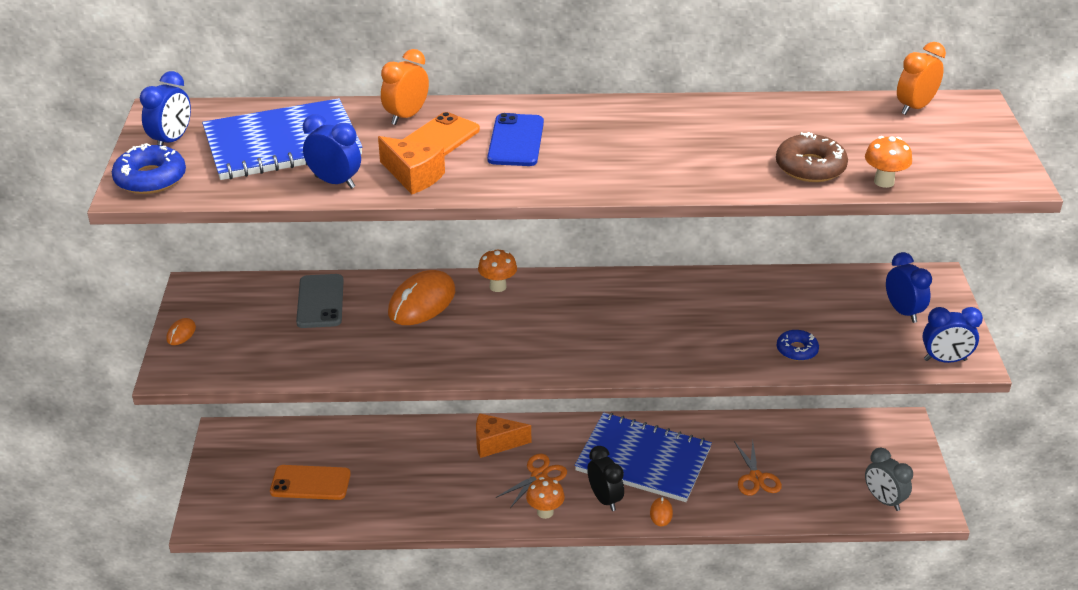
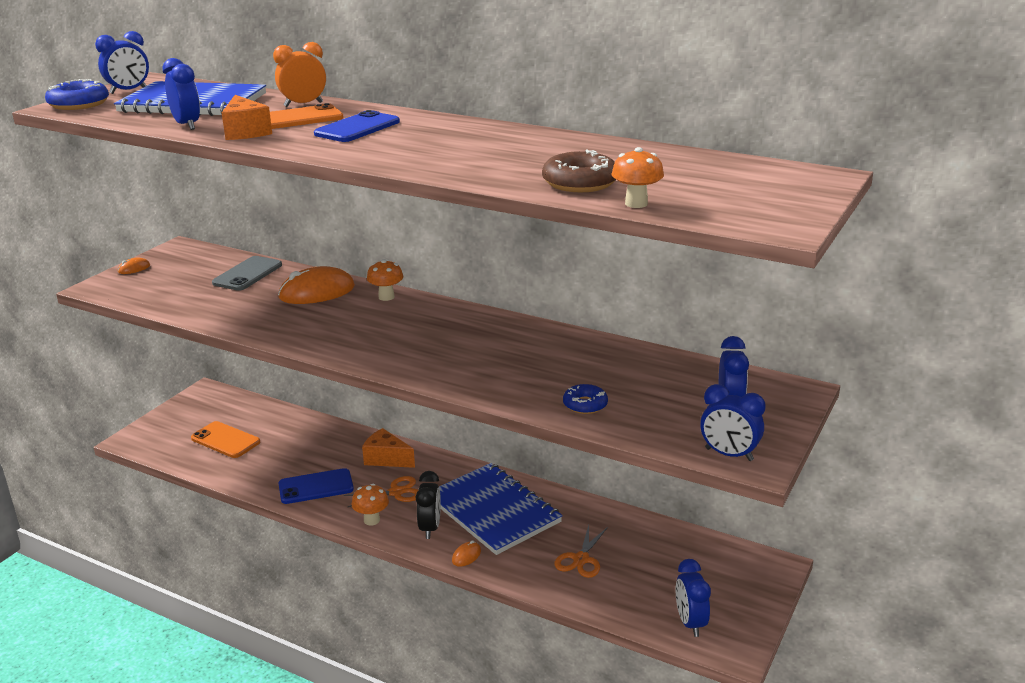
camera: 30 degrees right, 10 degrees down
(458, 499) = (316, 487): none -> blue phone
(883, 500) = (690, 623): grey clock -> blue clock
(914, 107) = (755, 167): orange clock -> none

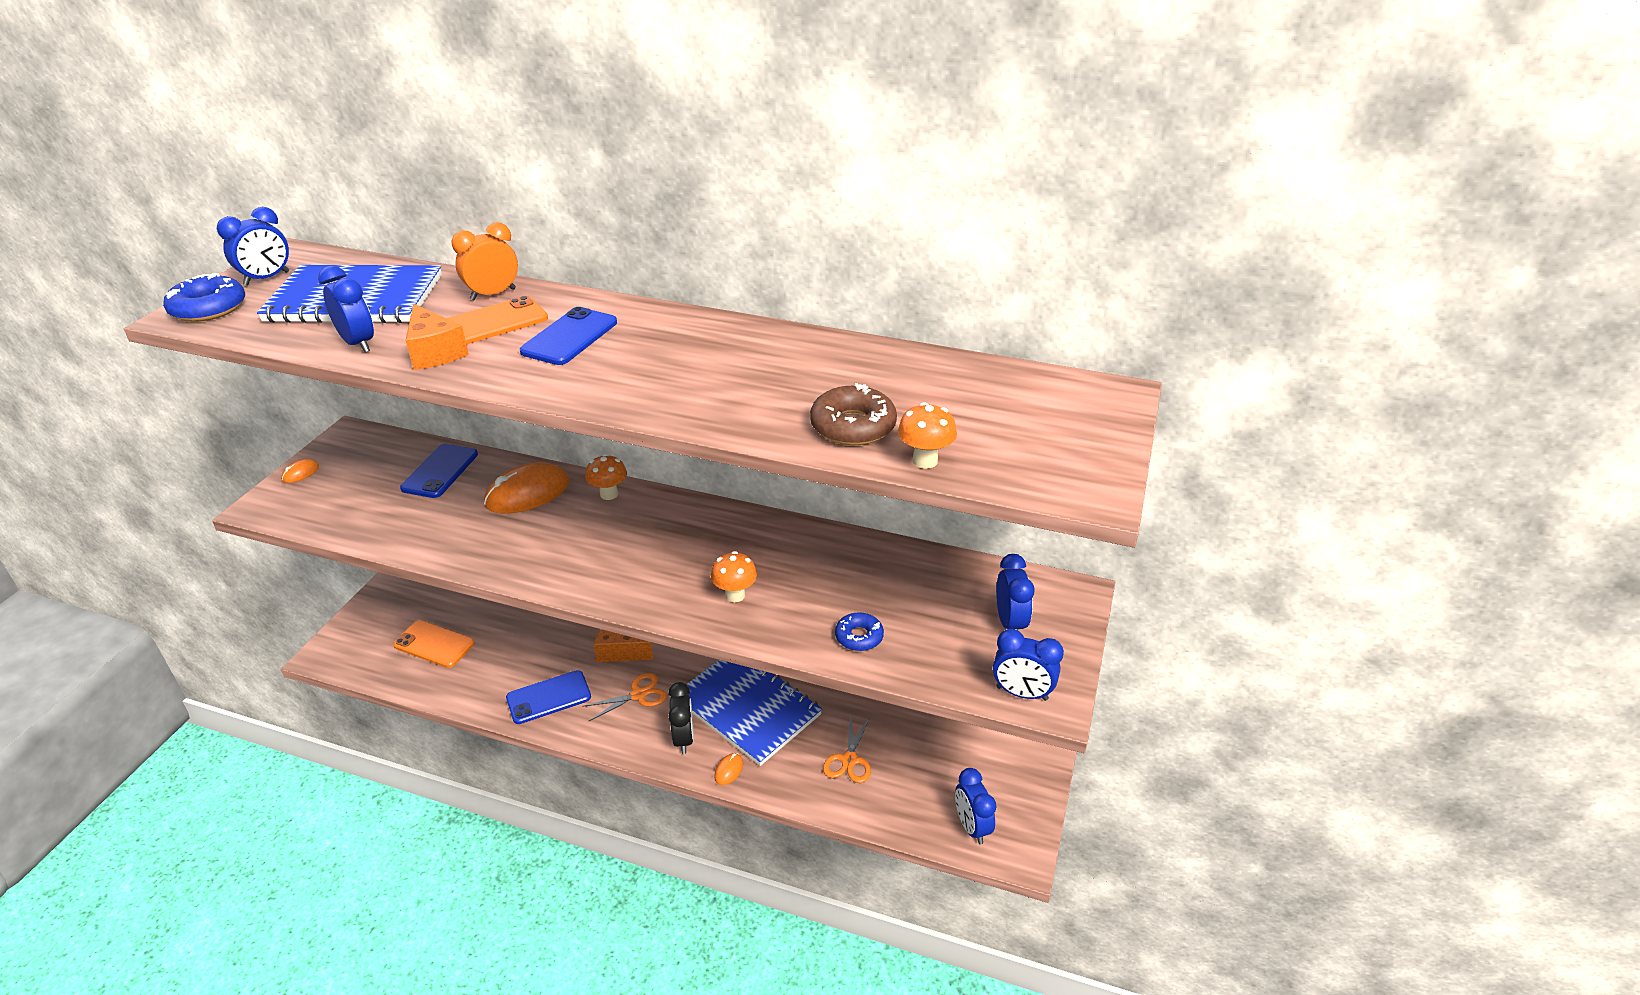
camera: 10 degrees left, 10 degrees up
(247, 274) = (440, 471): grey phone -> blue phone
(371, 520) = (618, 735): orange mushroom -> orange mushroom (735, 595)

